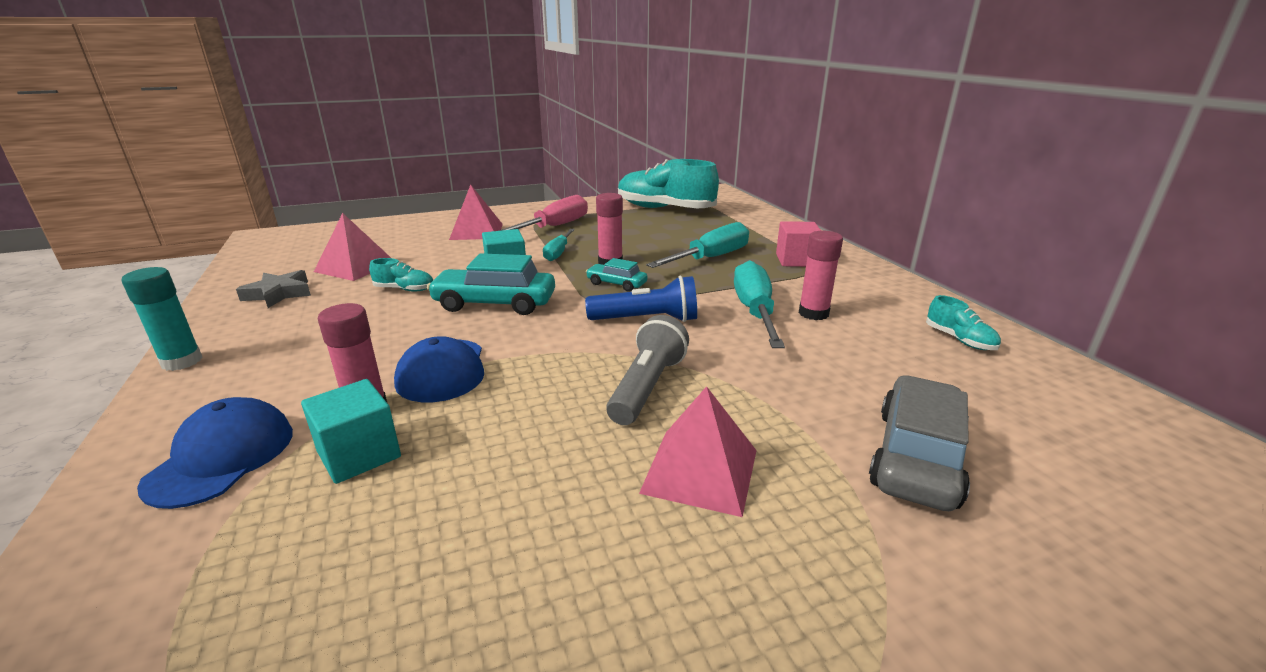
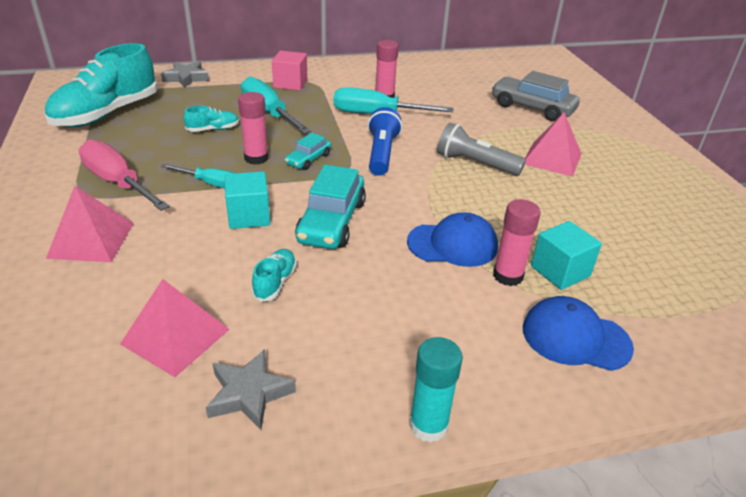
camera: 85 degrees left, 10 degrees up
(760, 221) = (186, 78): none -> grey star
(959, 340) = (425, 70): turquoise shoe -> turquoise shoe (213, 129)

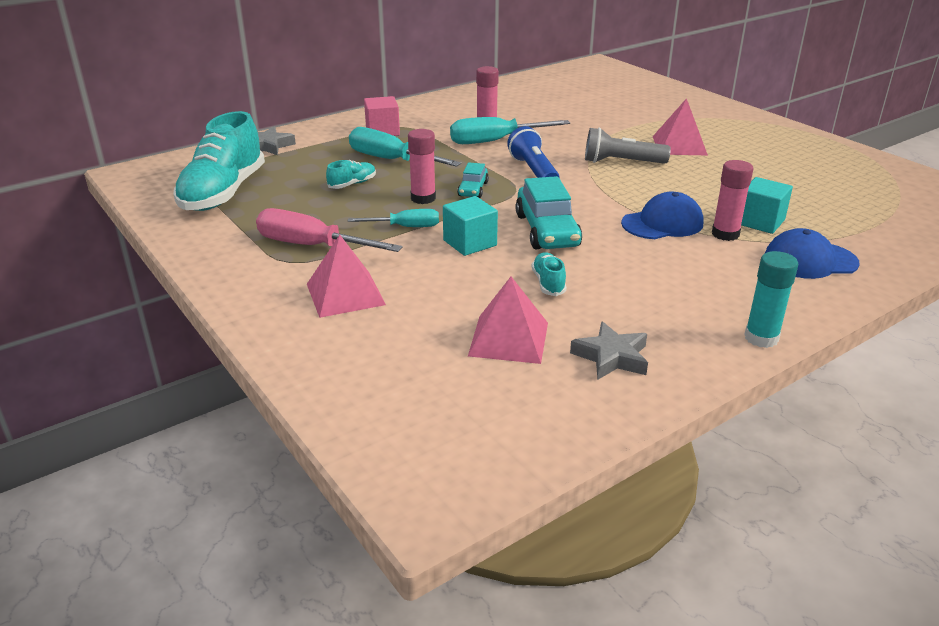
camera: 20 degrees left, 5 degrees down
(532, 108) = (625, 110): grey car -> none

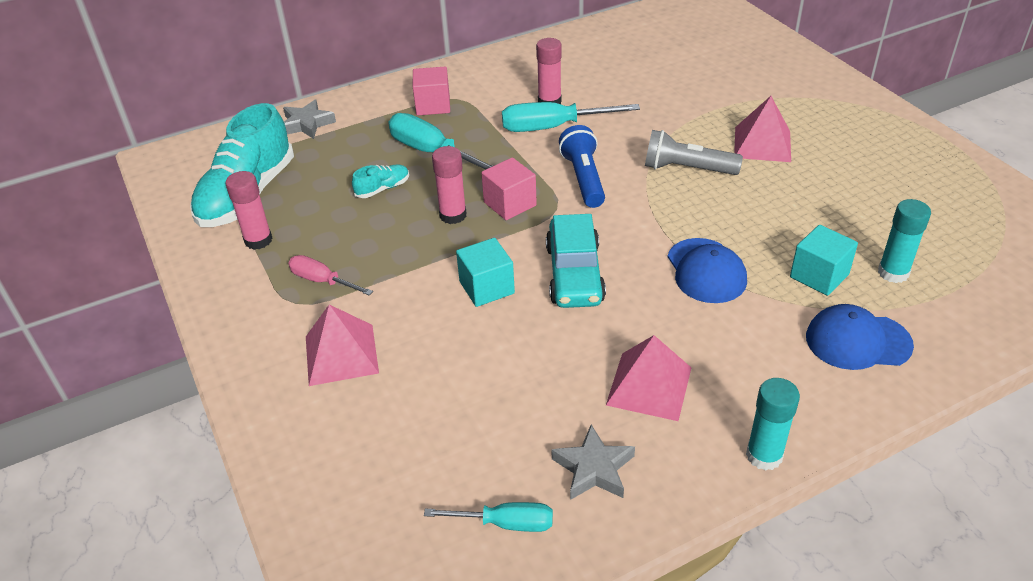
camera: 10 degrees right, 10 degrees up
(312, 246) = (322, 281): pink screwdriver -> pink screwdriver, size x0.60
(405, 227) = (424, 259): turquoise screwdriver -> turquoise screwdriver (505, 523)
(473, 189) = (510, 204): turquoise car -> pink cube
(508, 339) = (493, 433): pink pyramid -> pink pyramid (649, 386)
(548, 283) = (555, 354): turquoise shoe -> none
(662, 223) = (706, 271): blue cap -> blue cap turned 90 degrees clockwise
(725, 234) = (772, 293): pink glue stick -> pink glue stick (258, 240)
(820, 217) = (893, 273): none -> turquoise glue stick

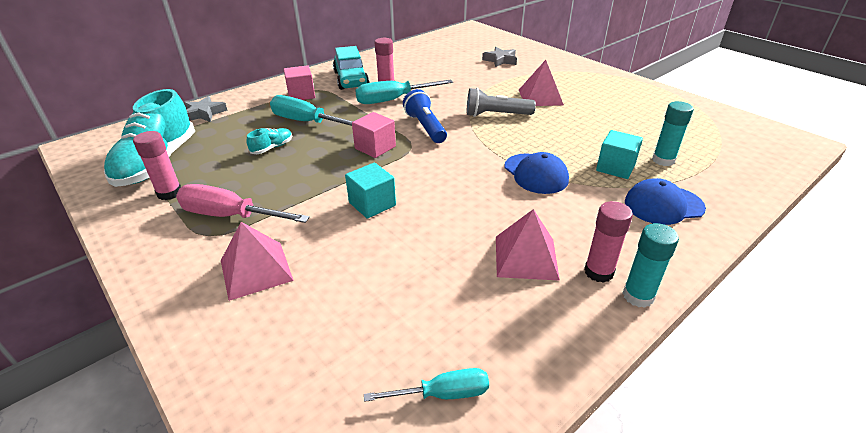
camera: 15 degrees left, 5 degrees down
(322, 281) = (231, 216): pink screwdriver -> pink screwdriver, size x1.66
(453, 215) = (332, 159): pink glue stick -> pink glue stick (598, 272)
(574, 274) = (439, 187): turquoise car -> turquoise car (351, 79)
(594, 468) = (505, 330): grey star -> grey star (500, 60)

